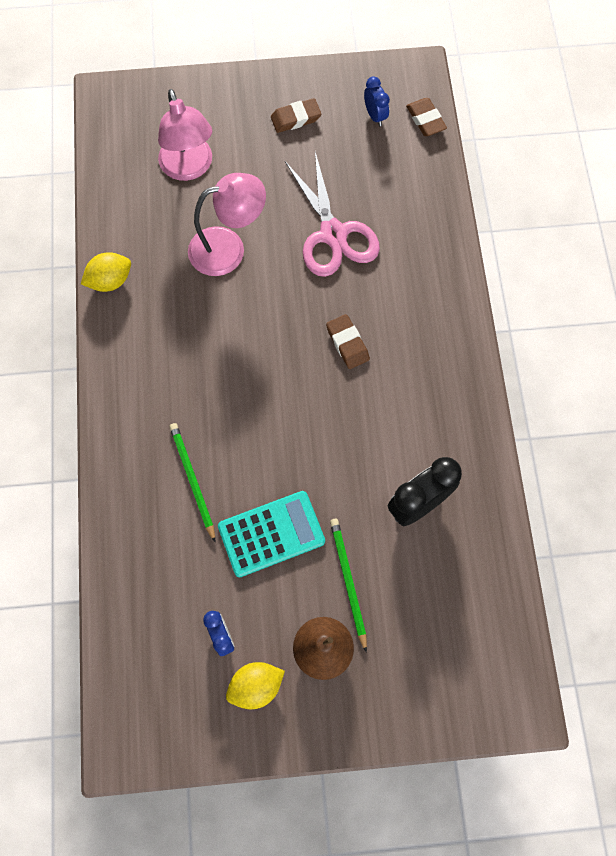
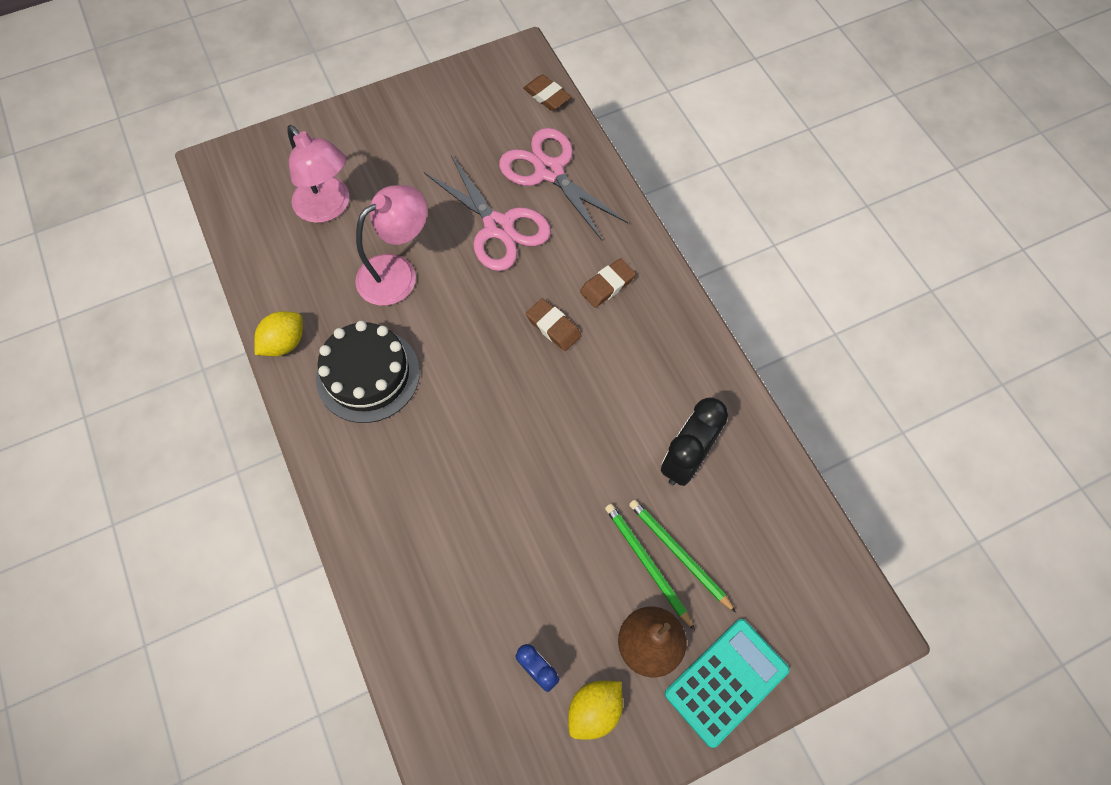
camera: 20 degrees left, 5 degrees down
(171, 333) = (368, 375): none -> black cake
(192, 480) = (446, 517): green pencil -> green pencil (678, 554)
(271, 534) = (549, 543): turquoise calculator -> turquoise calculator (726, 682)
(296, 118) = (419, 130): brown eraser -> brown eraser (607, 285)
(375, 116) = (497, 106): blue clock -> none
(399, 195) = (549, 171): none -> pink scissors

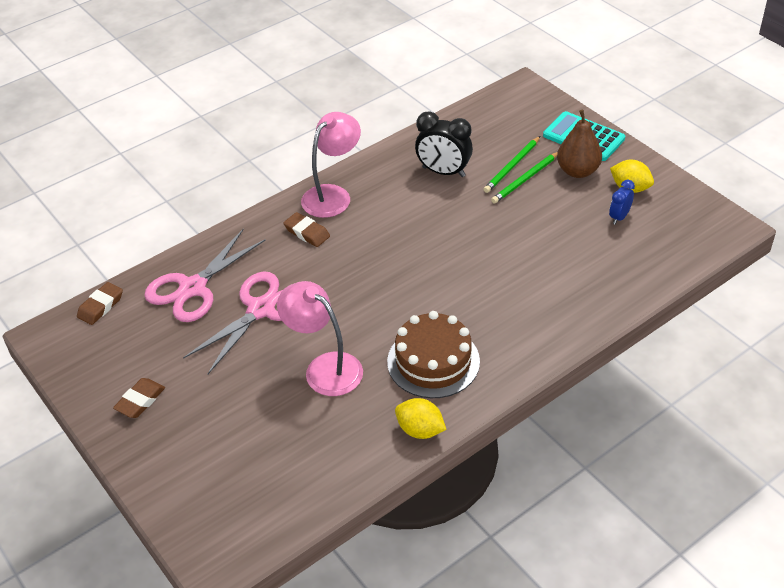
camera: 100 degrees left, 20 degrees down
(328, 208) = (260, 441): pink lamp -> pink lamp (333, 195)
(368, 375) = (433, 361): black cake -> brown cake
(553, 327) = (354, 256): brown eraser -> brown eraser (140, 401)

